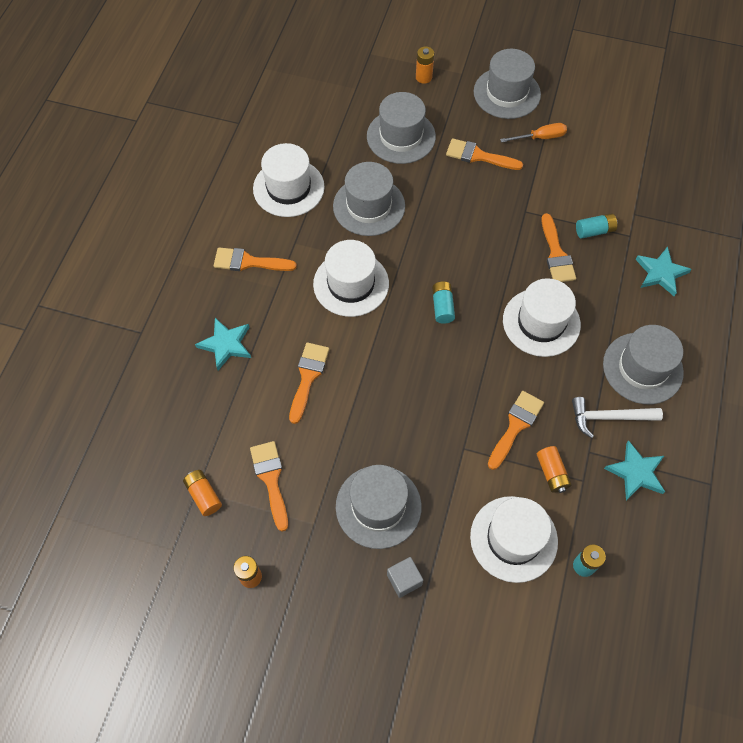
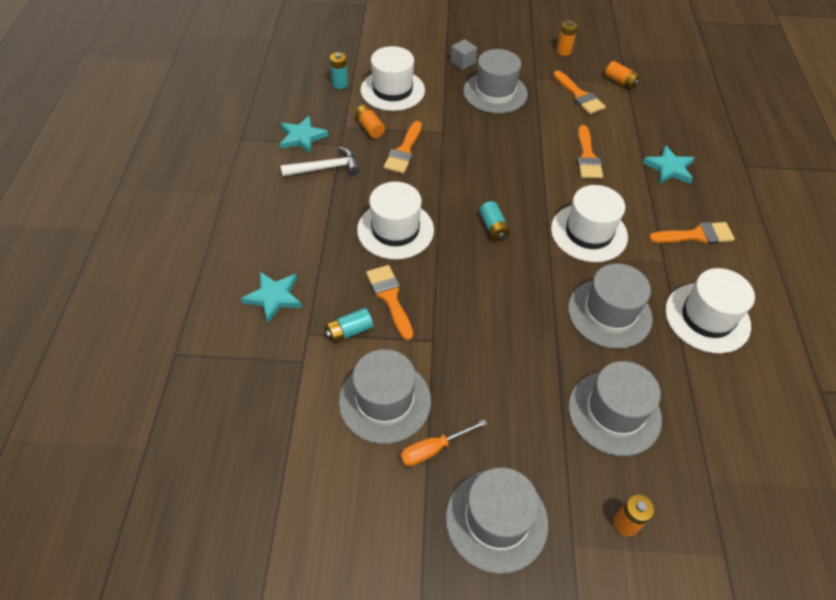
camera: 165 degrees right, 10 degrees down
(478, 156) = (507, 404): orange brush -> none
(642, 368) = (295, 208): grey hat -> grey hat (385, 401)

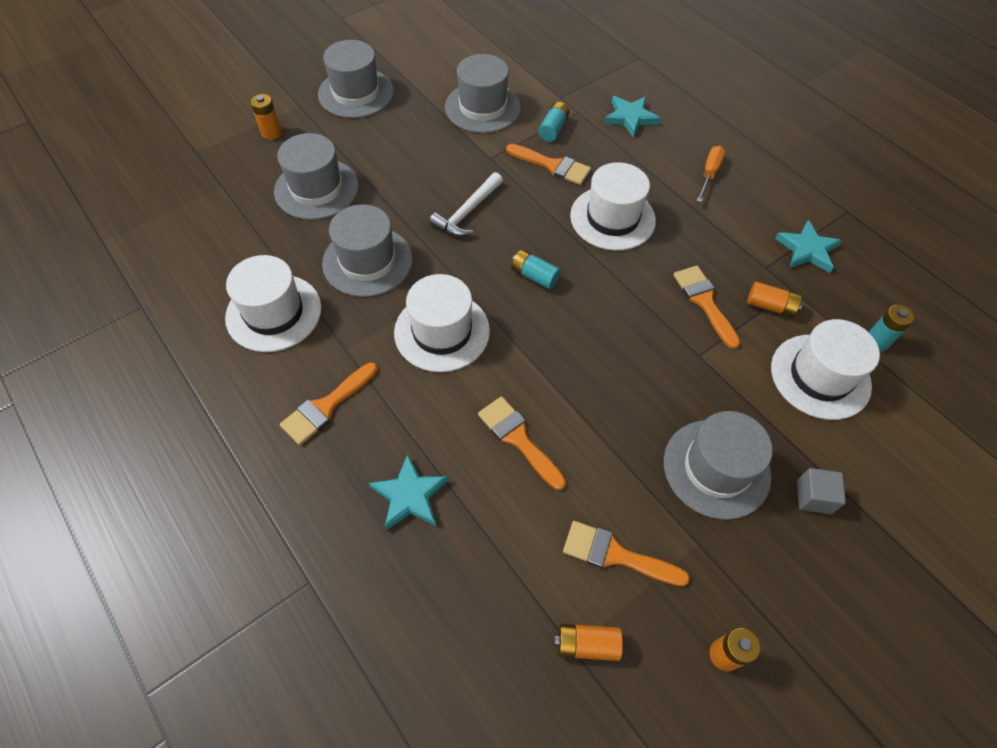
camera: 140 degrees right, 5 degrees up
(325, 168) = (742, 233): white hammer -> white hammer (468, 212)
(433, 449) = (425, 102): orange screwdriver -> orange screwdriver (709, 174)

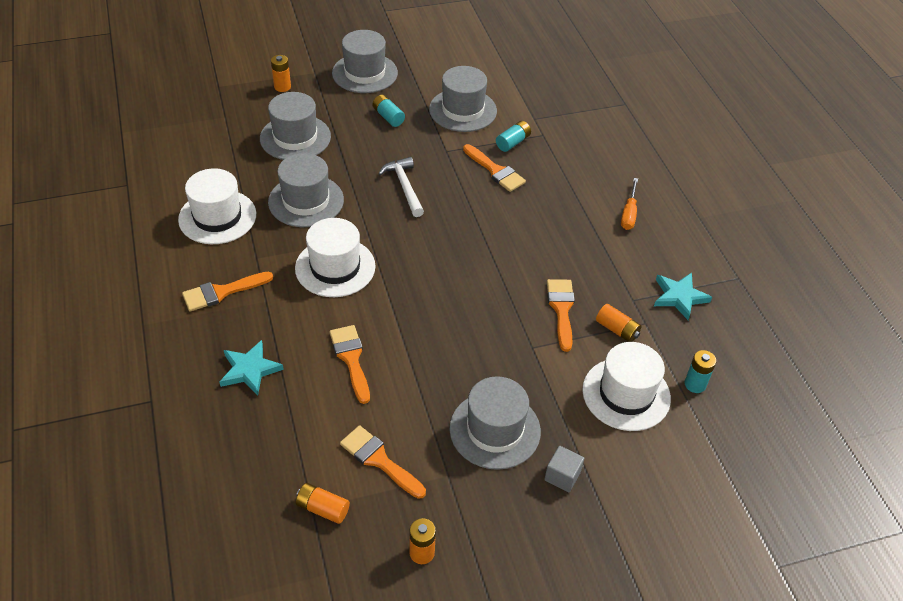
camera: 20 degrees right, 10 degrees down
(468, 212) = (404, 187): white hammer -> white hammer turned 105 degrees clockwise
(534, 276) = (431, 249): turquoise battery -> turquoise battery (388, 117)
(612, 218) = (522, 224): white hat -> none
(630, 117) = (586, 150): turquoise star -> none
(709, 174) = (629, 213): orange screwdriver -> orange screwdriver turned 150 degrees clockwise

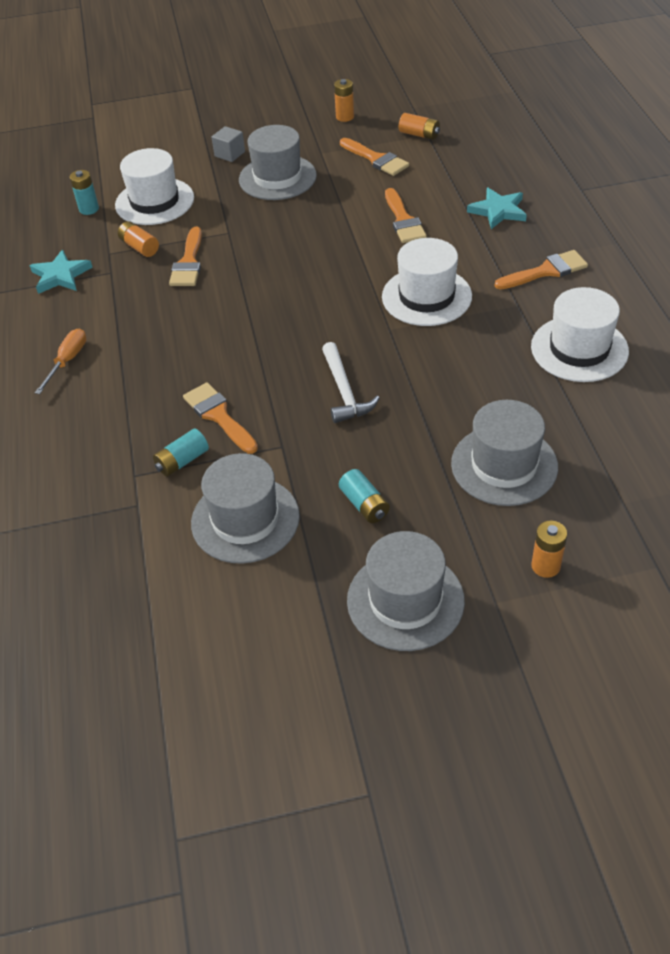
camera: 170 degrees left, 0 degrees up
(306, 201) = (472, 370): grey hat -> none

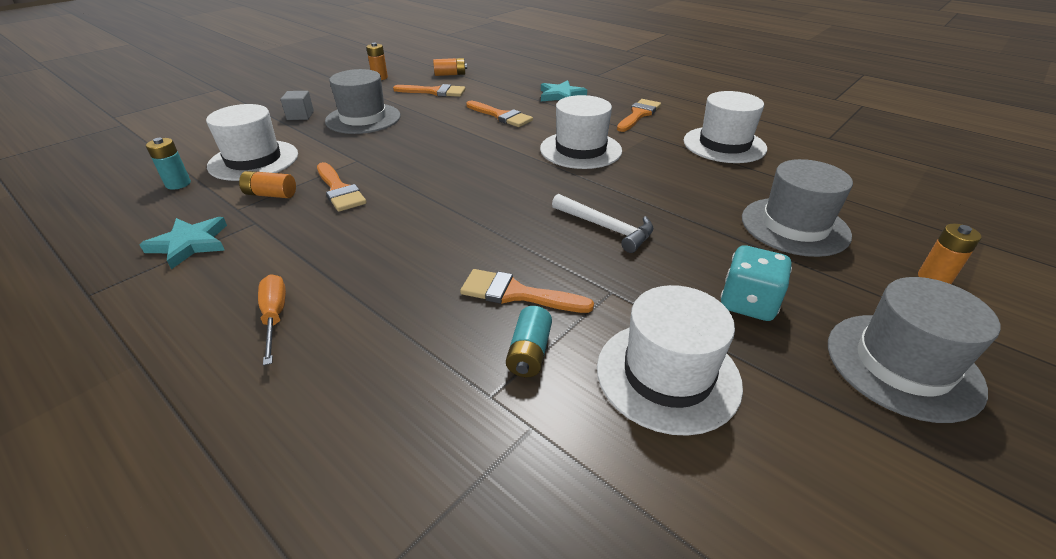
camera: 40 degrees left, 10 degrees down
(245, 519) = (667, 375): grey hat -> white hat
(364, 504) = (748, 303): turquoise battery -> turquoise dice

